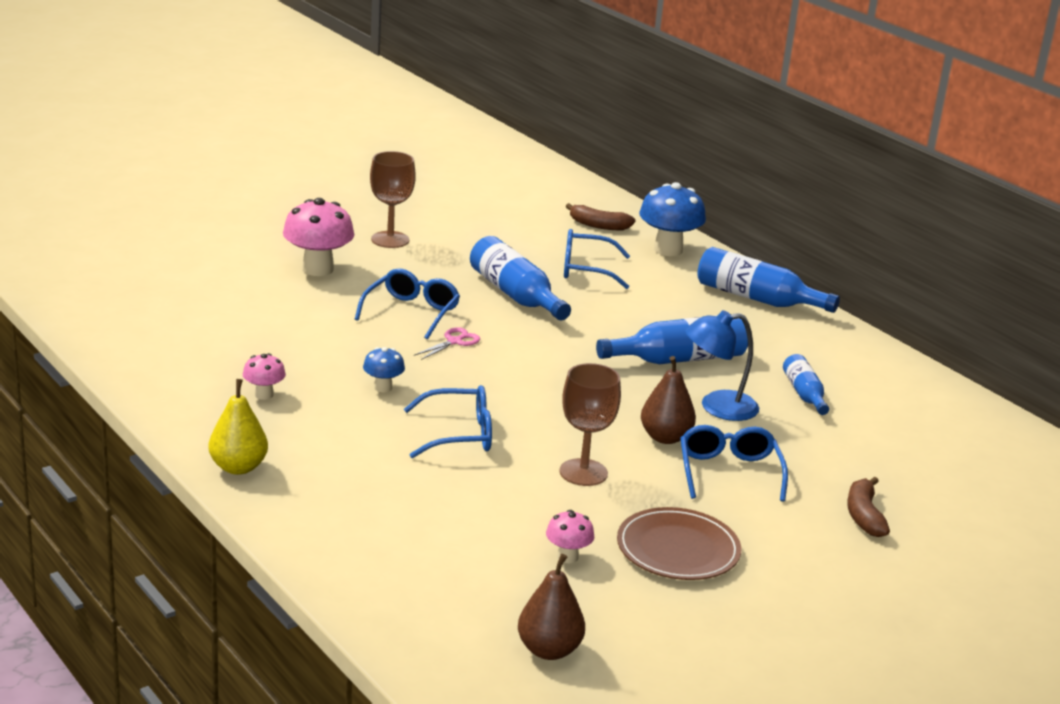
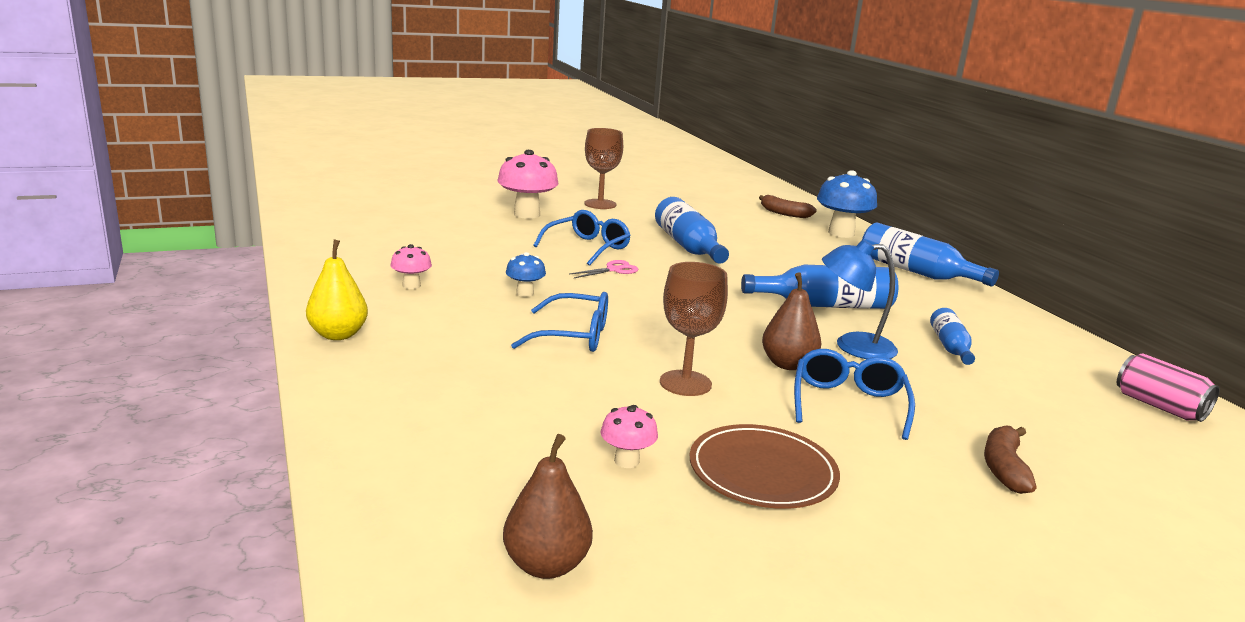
camera: 15 degrees right, 5 degrees down
(585, 269) = (760, 237): blue glasses -> none
(985, 434) = (1159, 406): none -> pink can

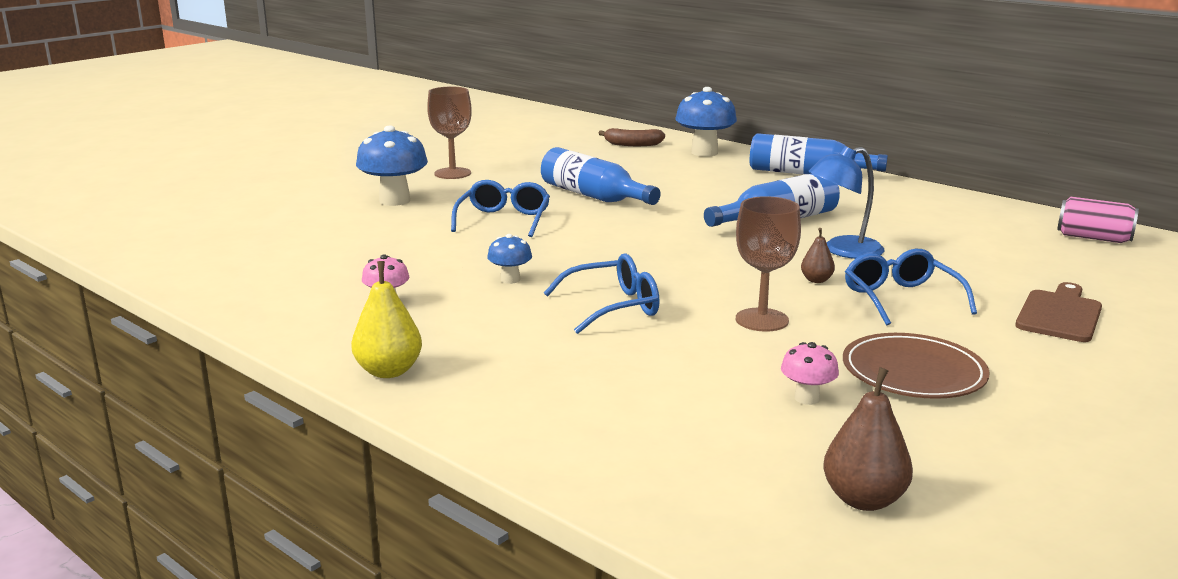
camera: 25 degrees left, 0 degrees up
(527, 214) = (394, 200): pink mushroom -> blue mushroom
(614, 270) = (559, 235): pink scissors -> none
(787, 364) = (816, 280): brown pear -> brown pear, size x0.58
(950, 347) = (910, 231): blue bottle -> none
(1004, 468) = (1059, 314): brown banana -> brown cutting board

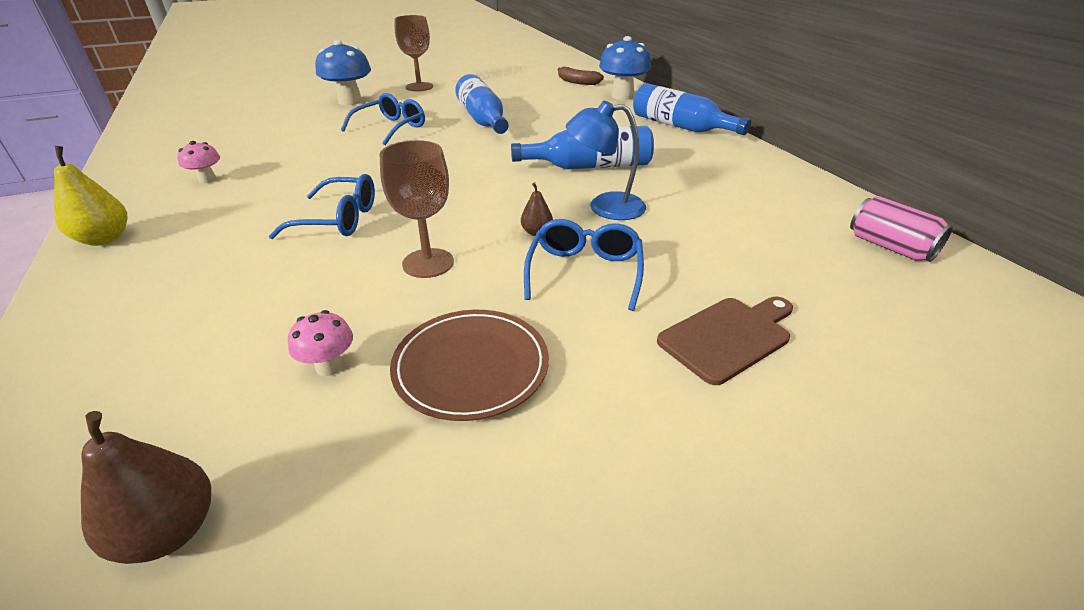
camera: 25 degrees right, 15 degrees up
(510, 279) = (312, 178): blue mushroom -> none

